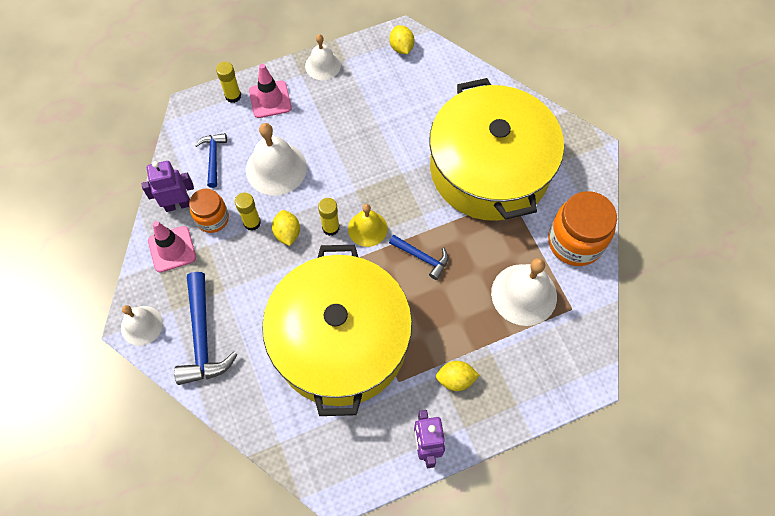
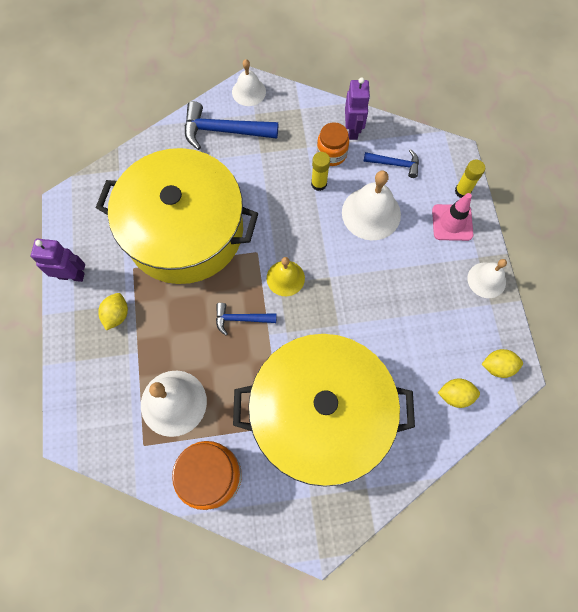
camera: 105 degrees right, 5 degrees up
(172, 249) = (310, 120): pink traffic cone -> none
(287, 233) = (300, 210): yellow lemon -> yellow lemon (455, 395)
(331, 228) = (295, 246): yellow glue stick -> none
(422, 258) = (241, 319): blue hammer -> blue hammer turned 45 degrees clockwise

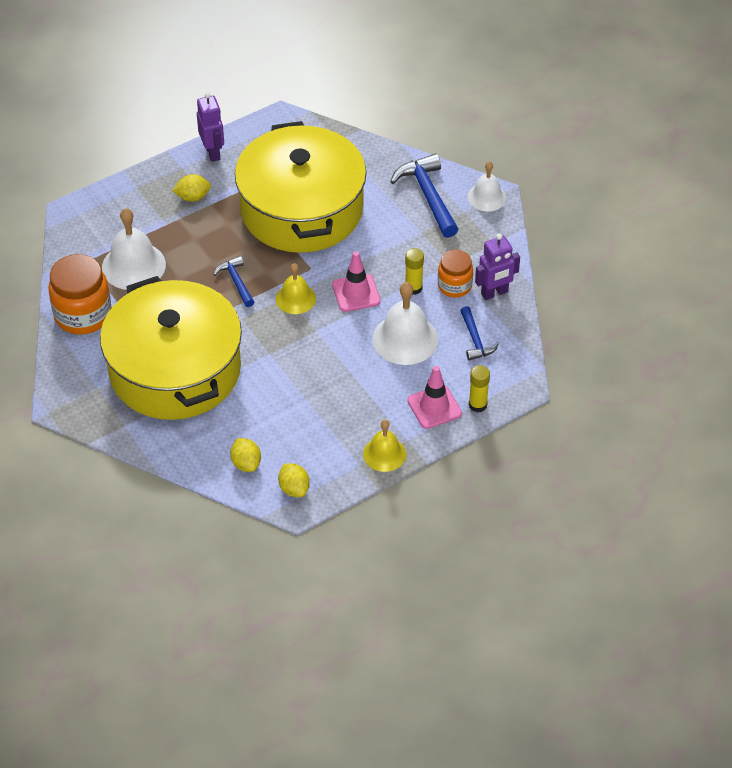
camera: 65 degrees right, 20 degrees down
(303, 228) = (356, 293): none -> pink traffic cone
(486, 280) = (384, 454): white bell -> yellow bell

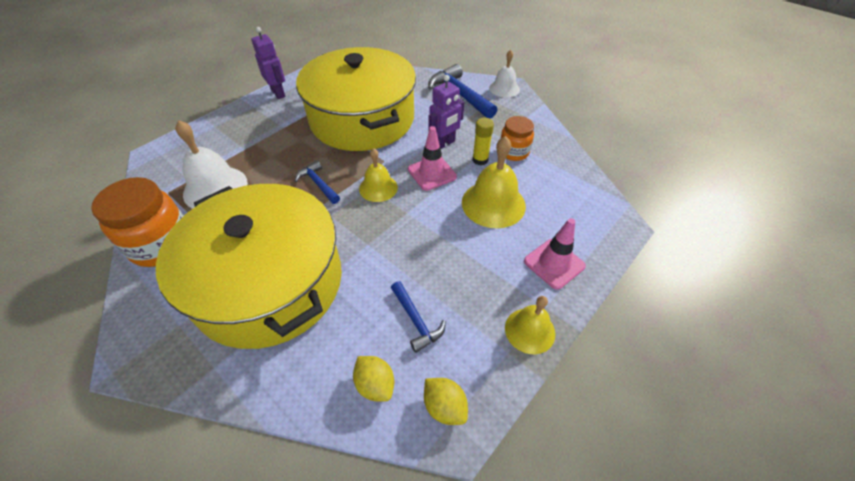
camera: 15 degrees left, 0 degrees up
(193, 197) = (266, 125): yellow lemon -> none
(405, 339) = (493, 204): white bell -> yellow bell
(475, 340) = (556, 192): blue hammer -> blue hammer (416, 321)
(477, 405) = (594, 252): yellow glue stick -> none
(494, 293) = (549, 151): purple robot -> purple robot (444, 144)

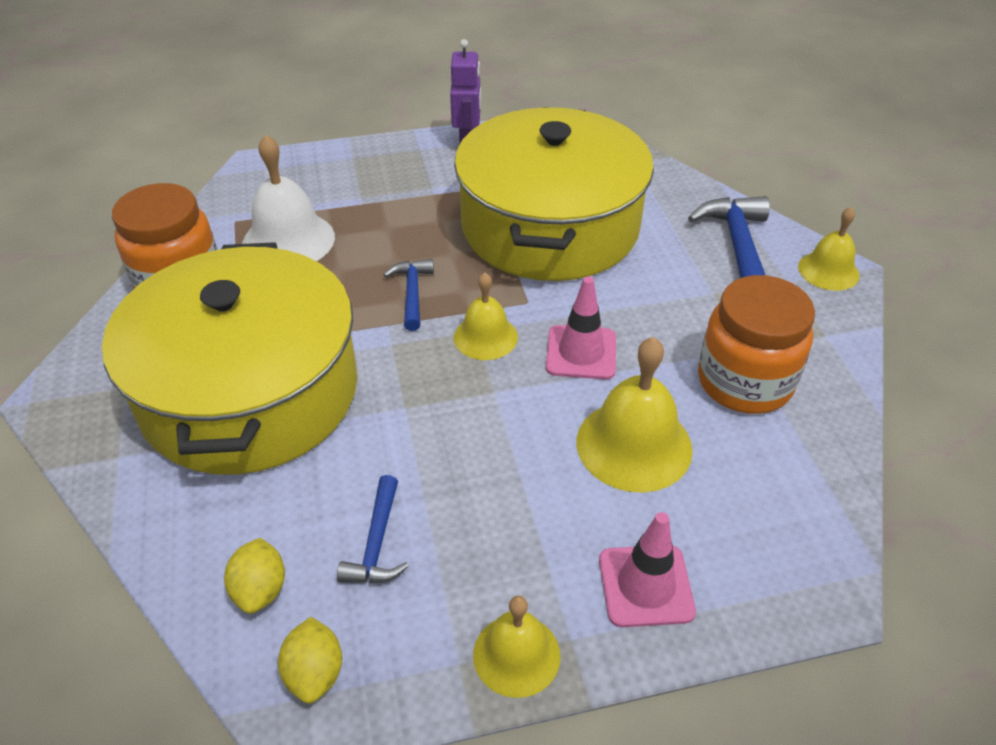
camera: 35 degrees right, 5 degrees down
(444, 144) = (640, 317): purple robot -> none
(480, 160) = (675, 368): yellow glue stick -> none
(504, 88) = (828, 270): white bell -> yellow bell
(513, 152) = (744, 382): orange jar -> orange jar, size x1.66

